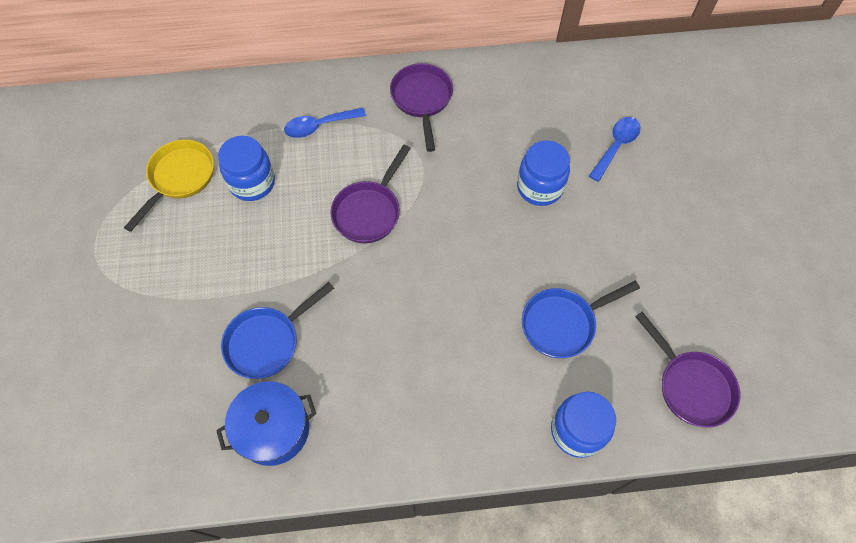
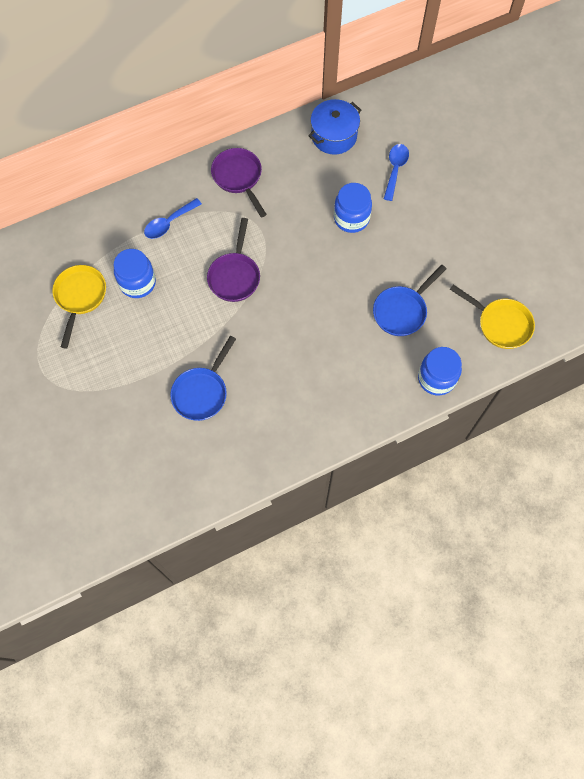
camera: 20 degrees left, 5 degrees up
(273, 429) = (233, 448): blue pot -> blue pot (334, 136)
(691, 386) = (500, 324): purple pan -> yellow pan

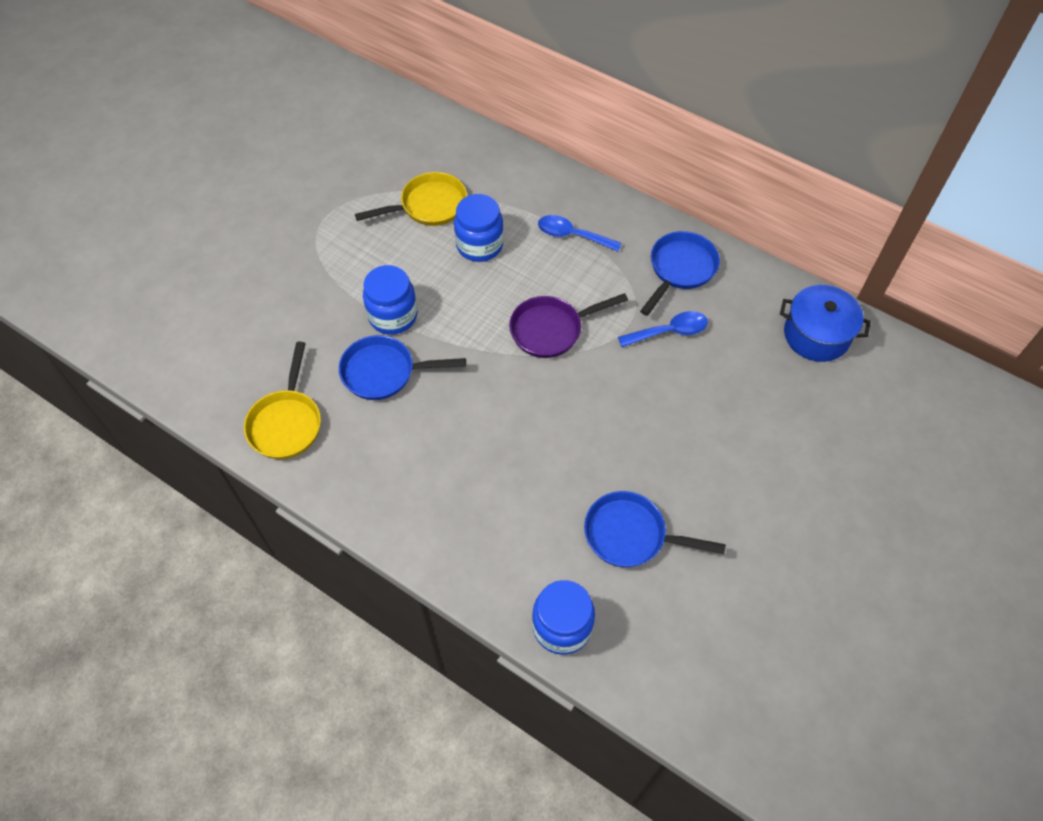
camera: 60 degrees right, 10 degrees down
(238, 178) = (680, 269): purple pan -> blue pan
(351, 218) = (718, 411): blue jar -> blue jar (393, 316)
(395, 170) = (826, 426): blue spoon -> blue spoon (669, 332)
(500, 324) = (698, 673): yellow pan -> yellow pan (286, 422)

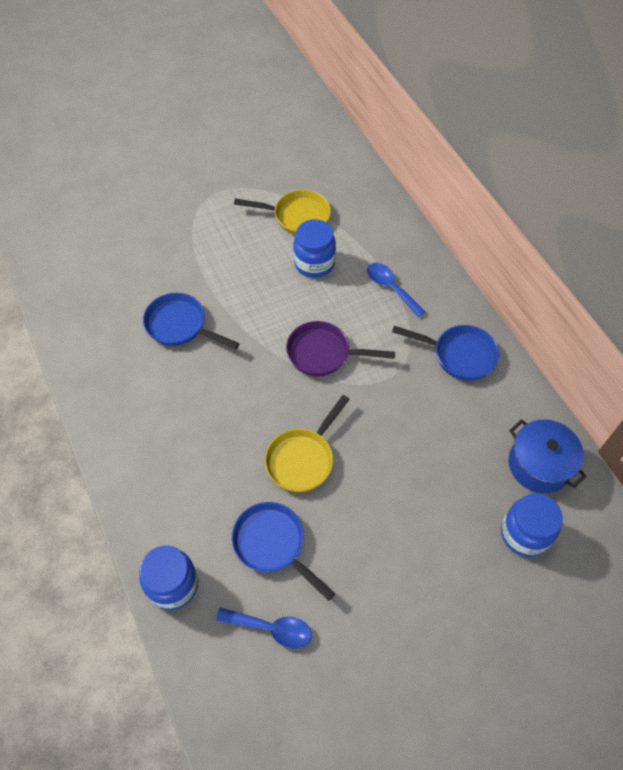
camera: 30 degrees right, 0 degrees up
(286, 422) = (90, 329): yellow pan -> yellow pan (303, 459)
(393, 316) = (215, 287): blue jar -> blue jar (524, 533)
(669, 332) = (415, 400): blue spoon -> blue spoon (271, 628)
(680, 269) = (459, 355): blue pan -> blue pan turned 45 degrees clockwise

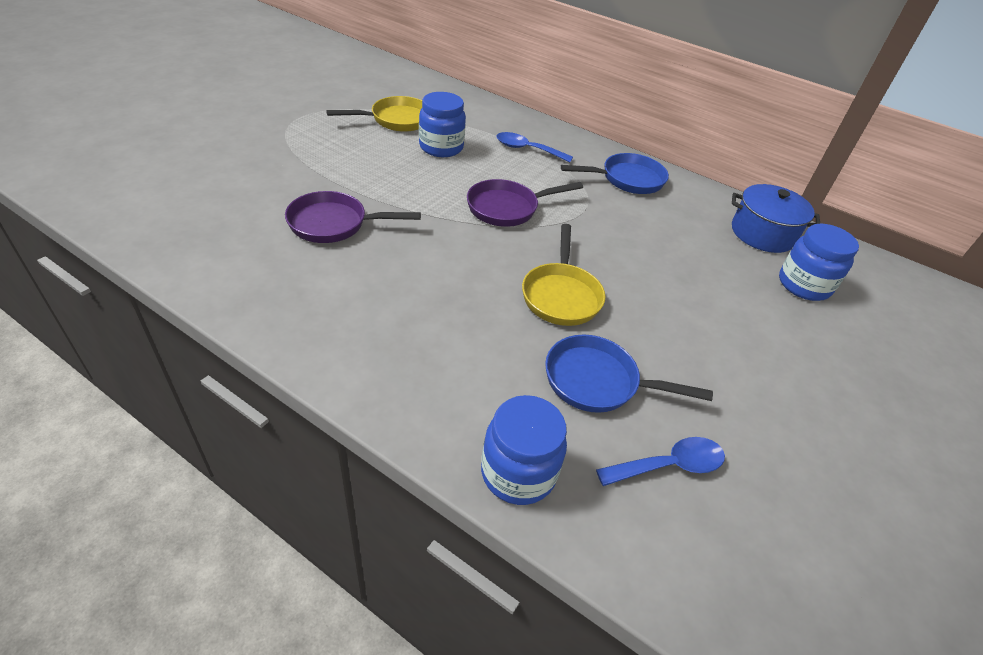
camera: 35 degrees left, 15 degrees down
(180, 326) = (334, 224): blue pan -> purple pan

